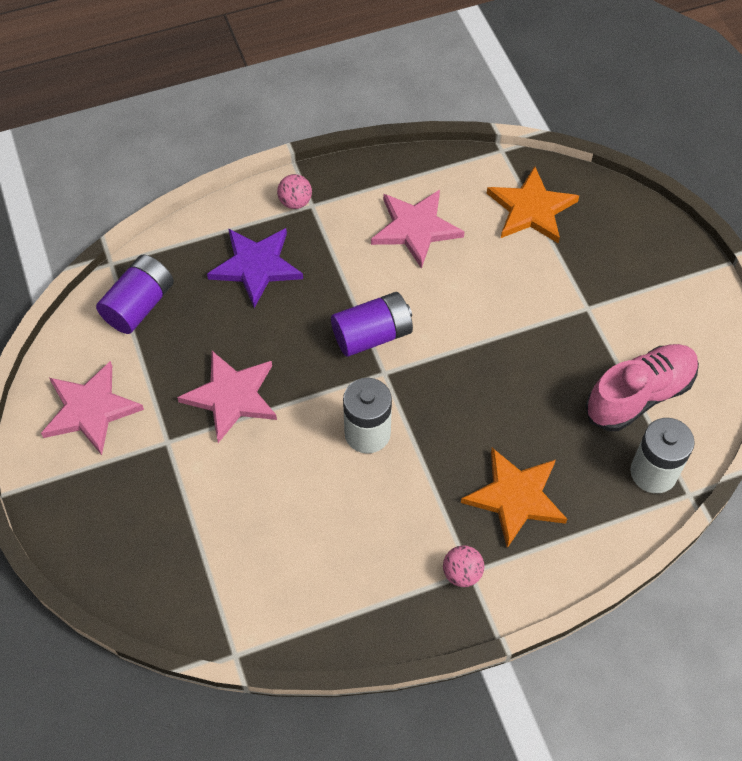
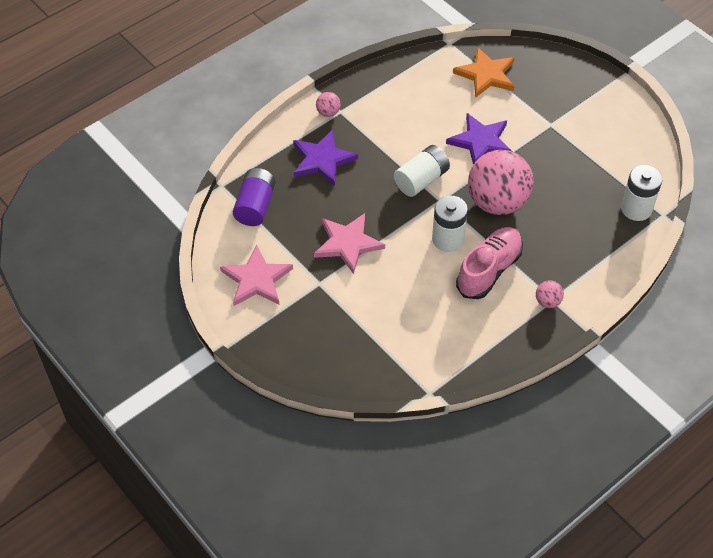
camera: 20 degrees left, 5 degrees down
(372, 335) = (421, 180): purple battery -> white battery
(415, 228) = (417, 107): pink star -> none
(460, 400) = (497, 202): none -> pink ball
(479, 304) = (480, 141): none -> purple star
(515, 497) = (559, 248): orange star -> none
(639, 395) = (607, 167): pink shoe -> pink shoe (489, 270)

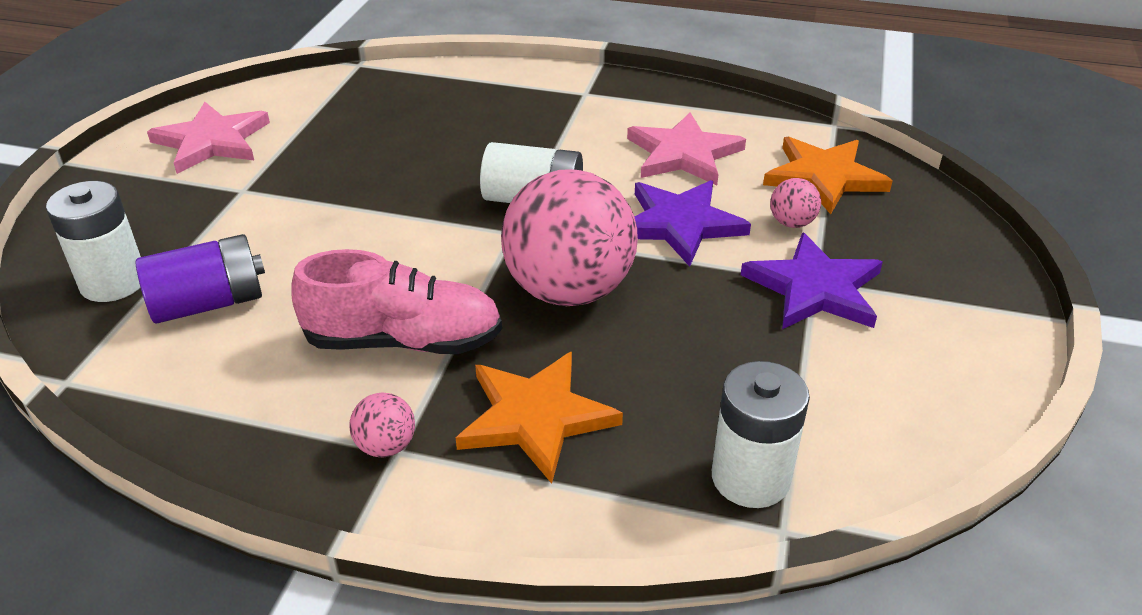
camera: 55 degrees right, 15 degrees down
(255, 206) = (345, 96): purple battery -> purple battery (209, 303)
(322, 160) = (480, 111): purple star -> purple star (814, 288)
(328, 112) = (571, 86): pink ball -> pink ball (791, 223)
(347, 243) = (341, 185): pink star -> pink star (683, 154)
(448, 239) = (435, 270): white battery -> white battery (113, 282)
(564, 251) = (535, 417): none -> orange star

